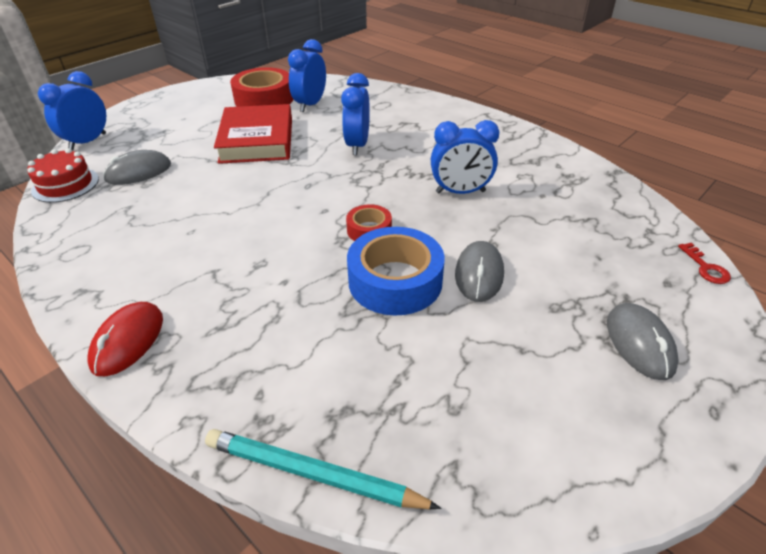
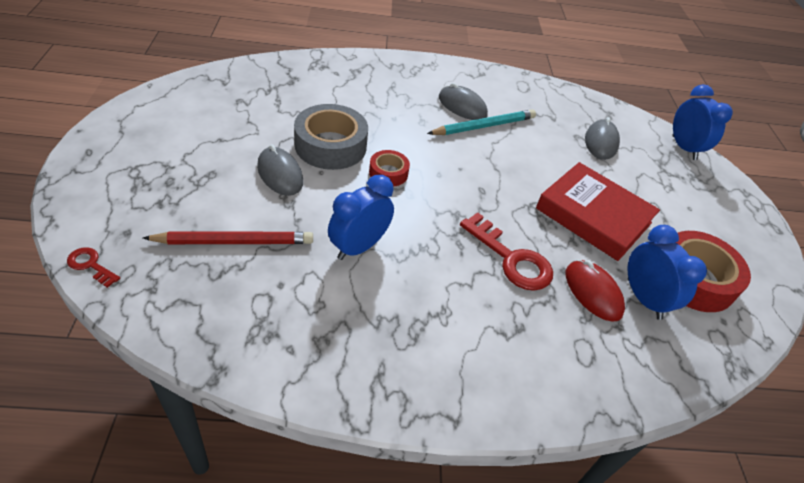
camera: 130 degrees right, 5 degrees up
(65, 185) = (615, 114): red cake -> none
(128, 341) = (422, 67): red mouse -> red mouse (593, 292)
(313, 474) = (282, 61): turquoise pencil -> turquoise pencil (484, 126)
(357, 145) = (511, 258): blue clock -> red key
(395, 281) = (330, 146): blue tape -> grey tape
(563, 235) = (235, 241): none -> red pencil
(639, 343) = (143, 172): grey mouse -> grey mouse (462, 106)

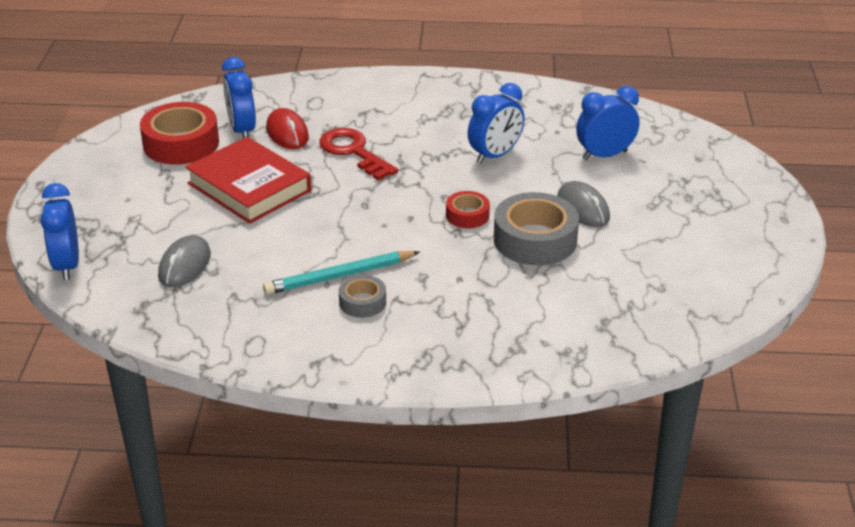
camera: 170 degrees left, 10 degrees down
(90, 265) = (710, 138): red key -> none
(235, 241) = (605, 155): red pencil -> blue clock
(462, 106) = (362, 302): grey mouse -> grey tape

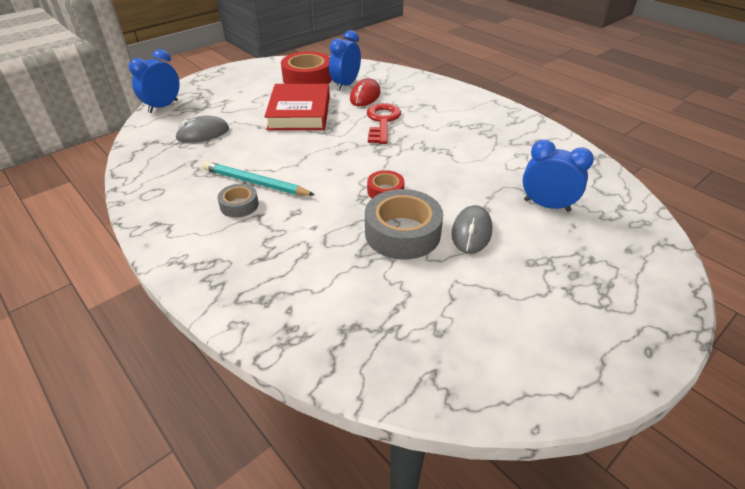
camera: 45 degrees right, 5 degrees up
(495, 155) = (464, 165): blue clock -> none

